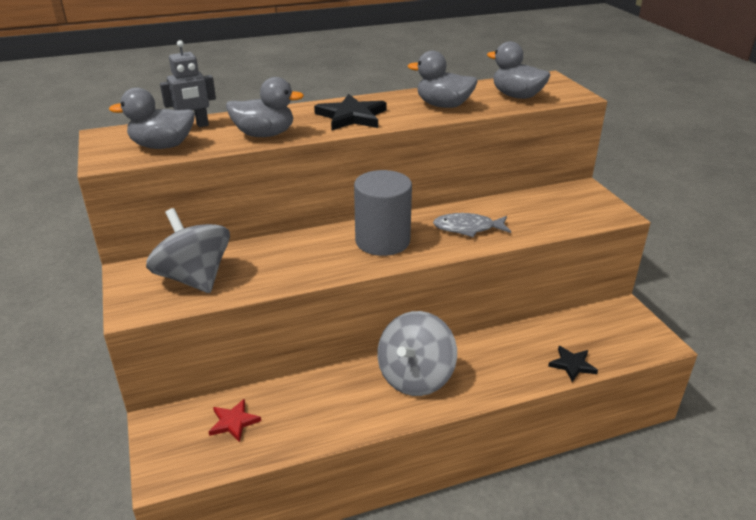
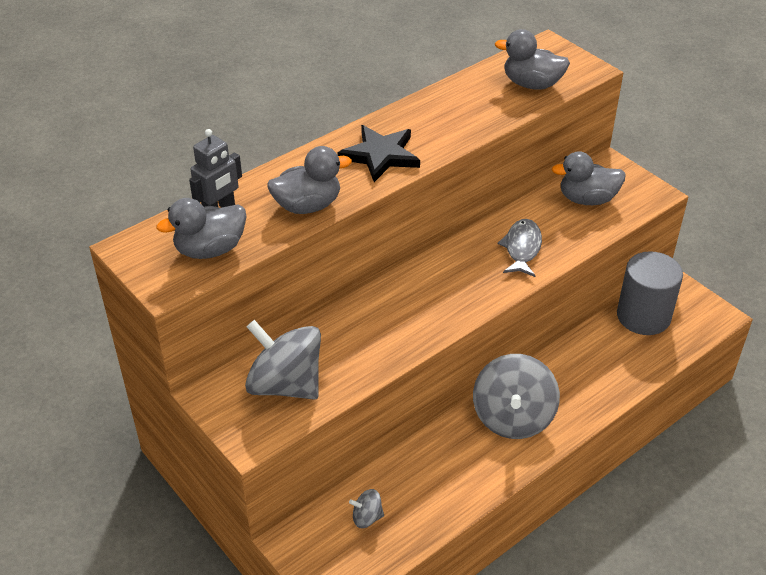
camera: 20 degrees left, 10 degrees up
(233, 422) = (367, 517): red star -> grey spinning top
(382, 241) = (447, 286): grey cylinder -> grey cylinder (643, 316)
(443, 105) = (465, 116): grey duck -> grey duck (587, 199)
(468, 228) = (522, 248): grey fish -> grey fish turned 120 degrees clockwise
(572, 365) = (649, 362): black star -> none

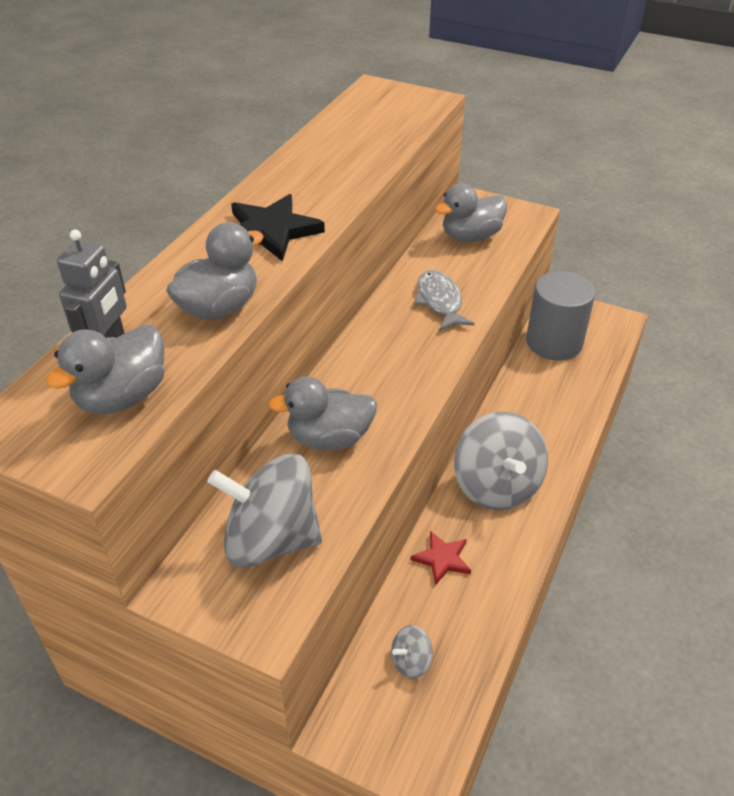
camera: 25 degrees left, 0 degrees up
(434, 456) = (442, 559): none -> red star
(531, 84) = (385, 125): grey duck -> grey duck (329, 438)

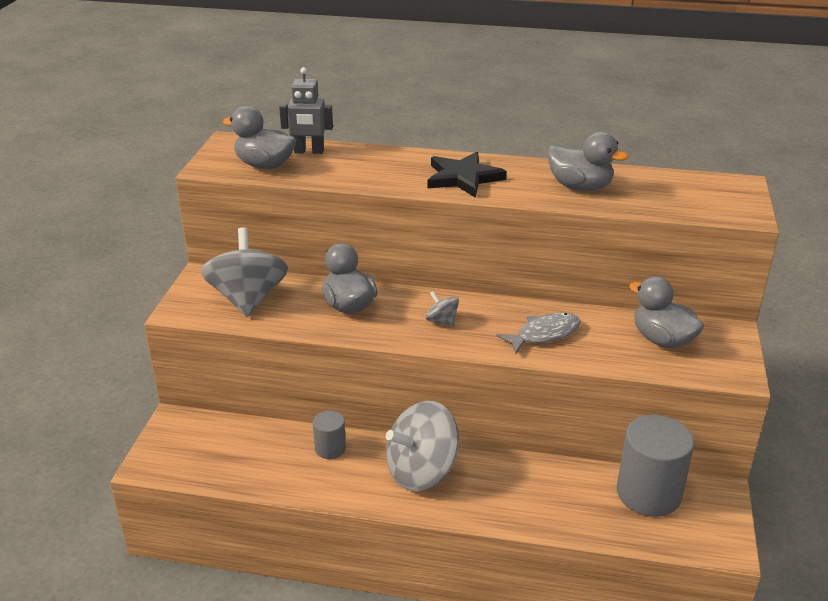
camera: 75 degrees right, 10 degrees down
(219, 308) = (361, 176): grey duck -> grey duck (580, 187)
(411, 661) = (232, 445): grey spinning top -> grey spinning top (442, 321)
(442, 559) = (330, 448): red star -> grey cylinder

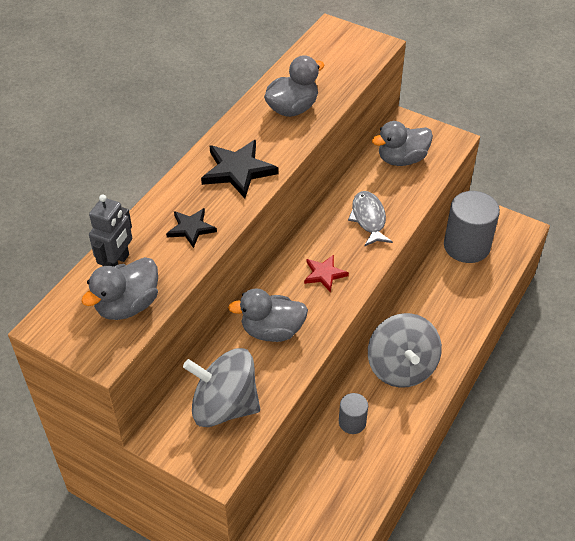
camera: 70 degrees left, 15 degrees up
(370, 172) = (191, 228): none -> black star
(442, 321) = (324, 274): grey spinning top -> red star

